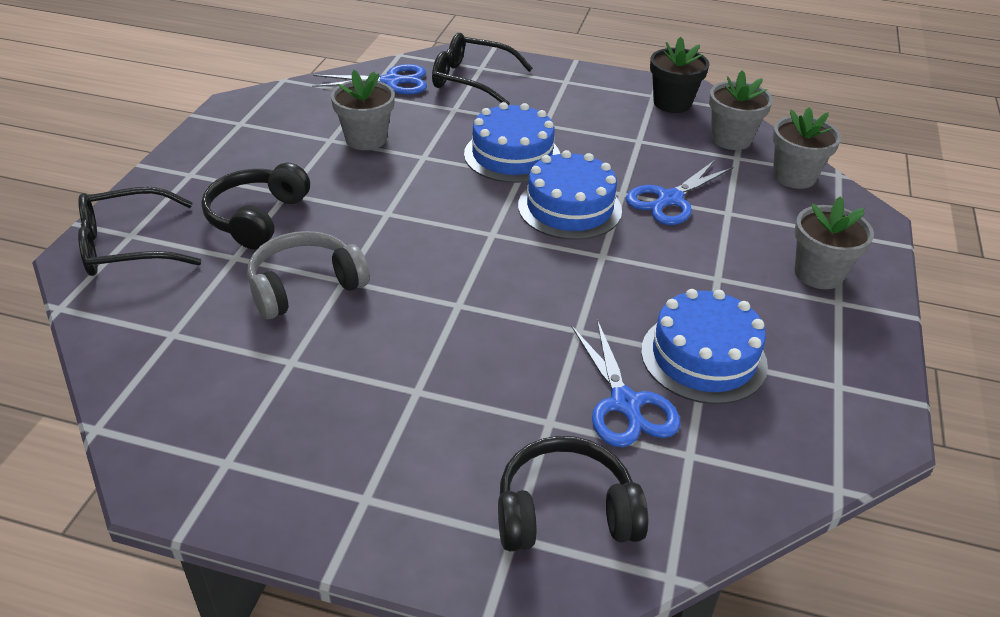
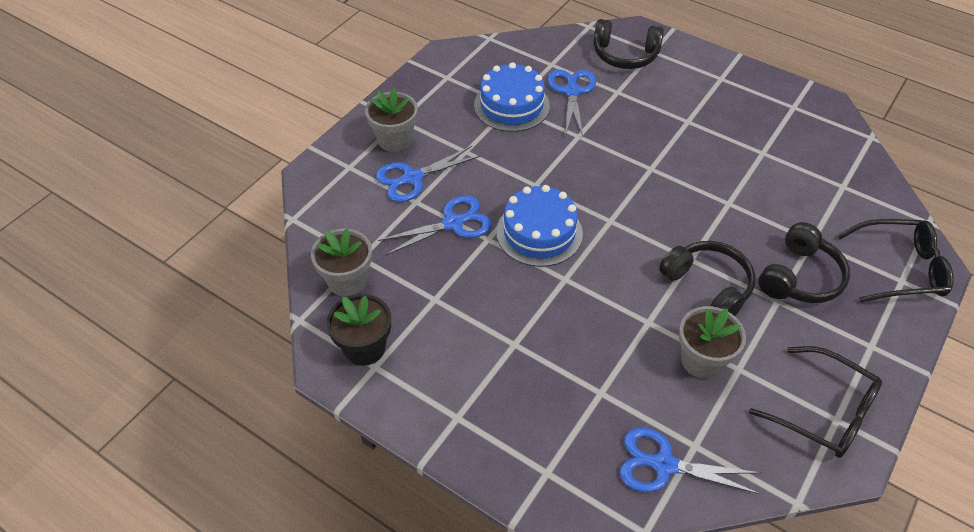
camera: 160 degrees left, 10 degrees up
(305, 286) = (756, 203): grey headphones -> none
(364, 193) = (708, 286): none -> black headphones
(472, 80) = (566, 445): black glasses -> black glasses (823, 411)
(512, 155) = (564, 305): blue cake -> none
(754, 234) = (412, 178): none -> blue scissors
(794, 176) = (331, 225): grey flower pot -> none

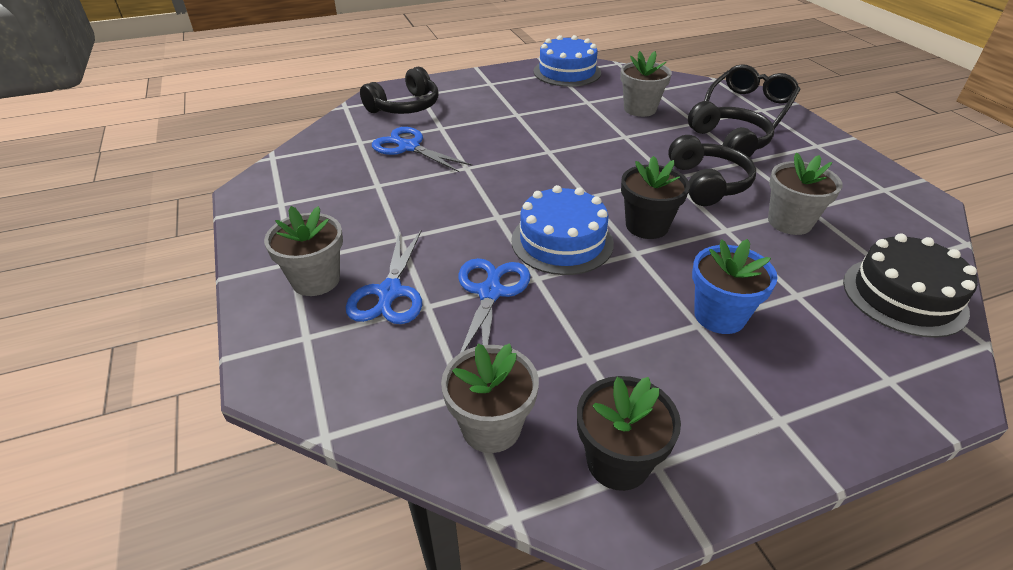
camera: 55 degrees left, 10 degrees down
(511, 105) = (378, 184): blue cake -> blue cake (567, 72)
(534, 353) = (719, 316): none -> blue flower pot
(605, 271) = (647, 226): none -> black flower pot
(663, 464) = (904, 296): blue scissors -> black cake
(708, 286) = (707, 183): black headphones -> black headphones turned 90 degrees clockwise
(791, 192) = (640, 109): none -> grey flower pot
(823, 411) = (873, 191): black glasses -> none

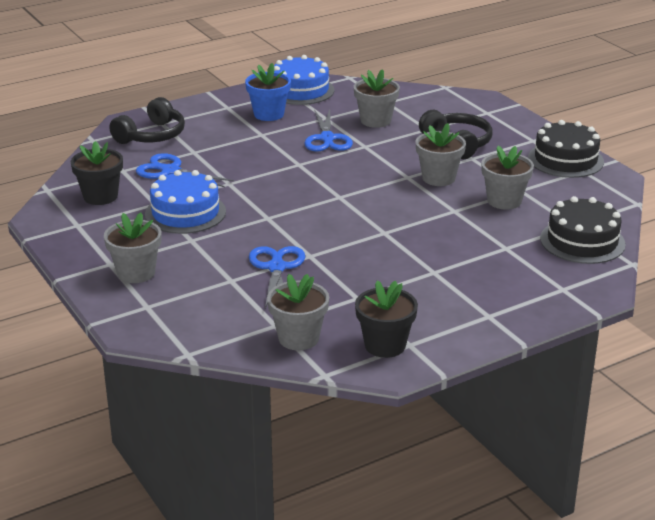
camera: 10 degrees left, 10 degrees down
(389, 293) = (198, 275): blue scissors -> blue scissors (327, 139)
(562, 241) = (324, 230): blue cake -> blue cake (185, 213)
(647, 226) = (391, 213): black flower pot -> black flower pot (100, 196)
(707, 183) = (438, 178): black headphones -> grey flower pot
(719, 316) = (449, 265): blue flower pot -> blue flower pot (269, 114)
(750, 105) = (476, 110): black glasses -> none
(860, 173) = (565, 160): none -> black cake

